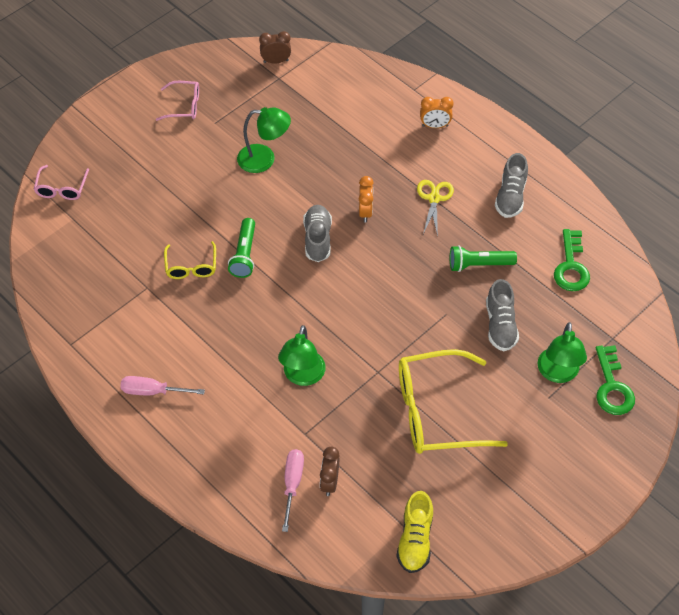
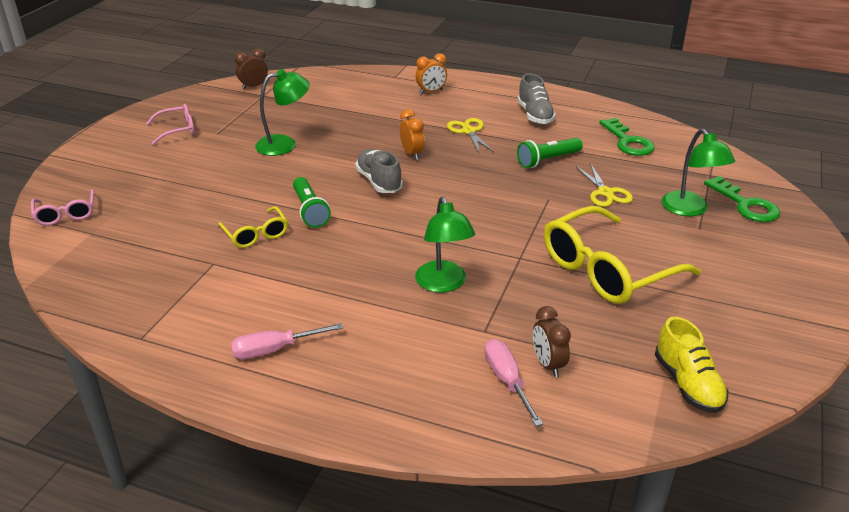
camera: 25 degrees left, 20 degrees down
(500, 325) = (605, 193): grey shoe -> yellow scissors

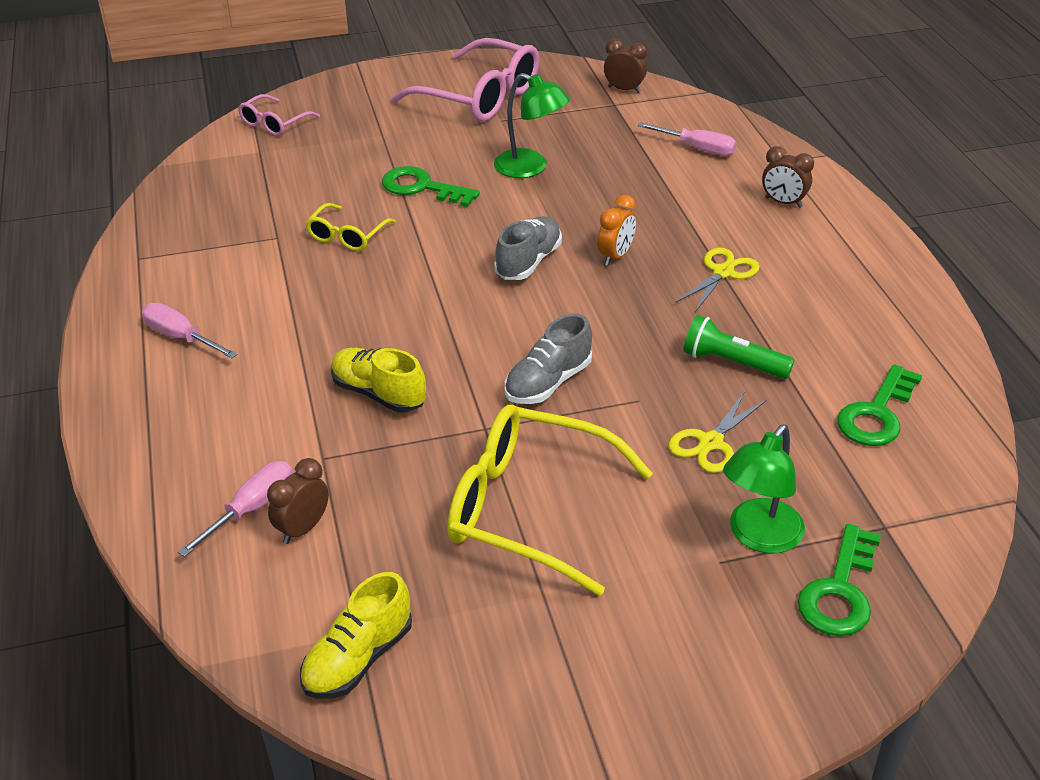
camera: 55 degrees right, 5 degrees up
(177, 130) = (478, 96): pink glasses -> pink glasses, size x1.98
(245, 187) = (421, 187): none -> green key
(310, 211) = (422, 246): green flashlight -> none
(348, 91) = (698, 149): none -> pink screwdriver
(431, 92) = (783, 202): orange clock -> brown clock
(443, 284) = (379, 393): green lamp -> yellow shoe
(535, 115) = (838, 305): grey shoe -> grey shoe (548, 382)

